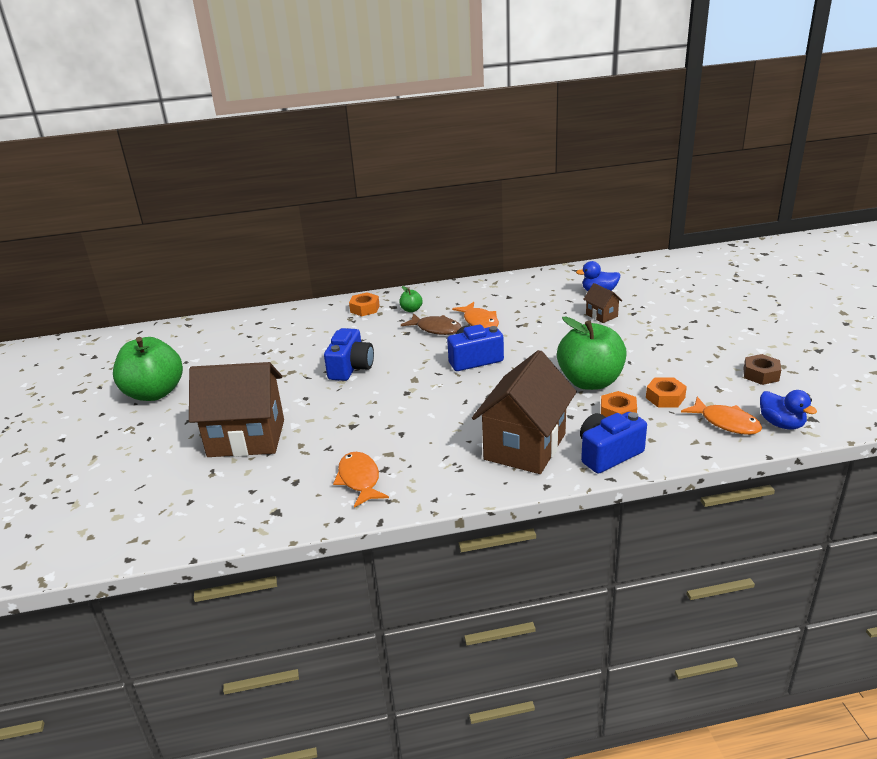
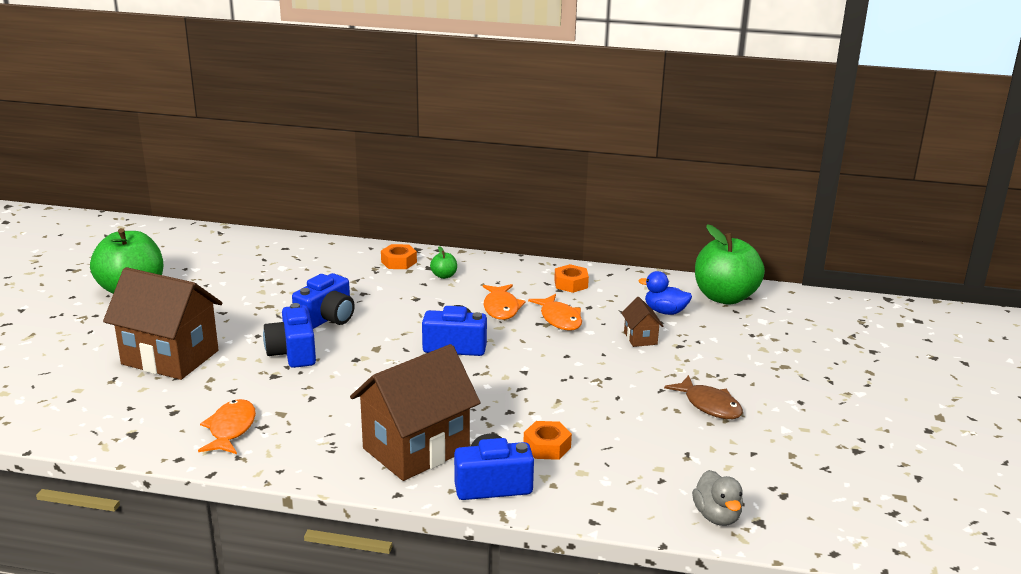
camera: 20 degrees right, 5 degrees down
(350, 403) = (293, 353): none -> blue camera
(436, 329) = (449, 303): brown fish -> brown fish (709, 405)
(590, 382) = (552, 405): green apple -> green apple (725, 297)
(665, 397) = (616, 447): orange nut -> orange nut (571, 284)
(726, 422) = (655, 494): orange fish -> orange fish (559, 319)
(761, 374) = (753, 456): brown nut -> none
(781, 424) = (717, 516): blue duck -> grey duck

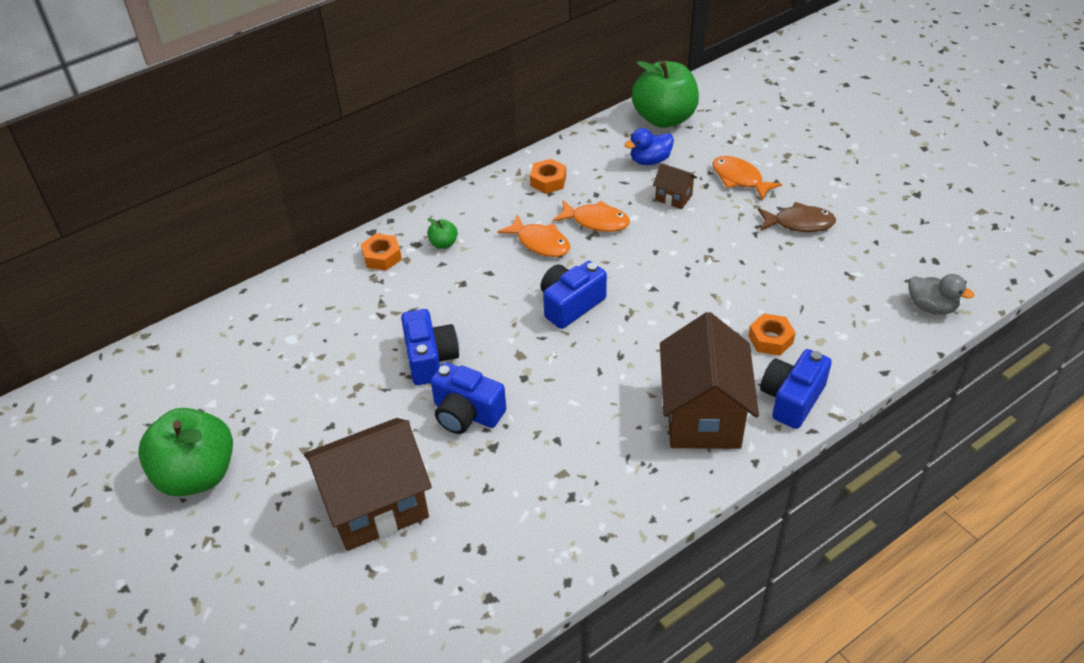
camera: 45 degrees left, 20 degrees up
(231, 429) = (554, 521): orange fish -> orange fish (739, 179)

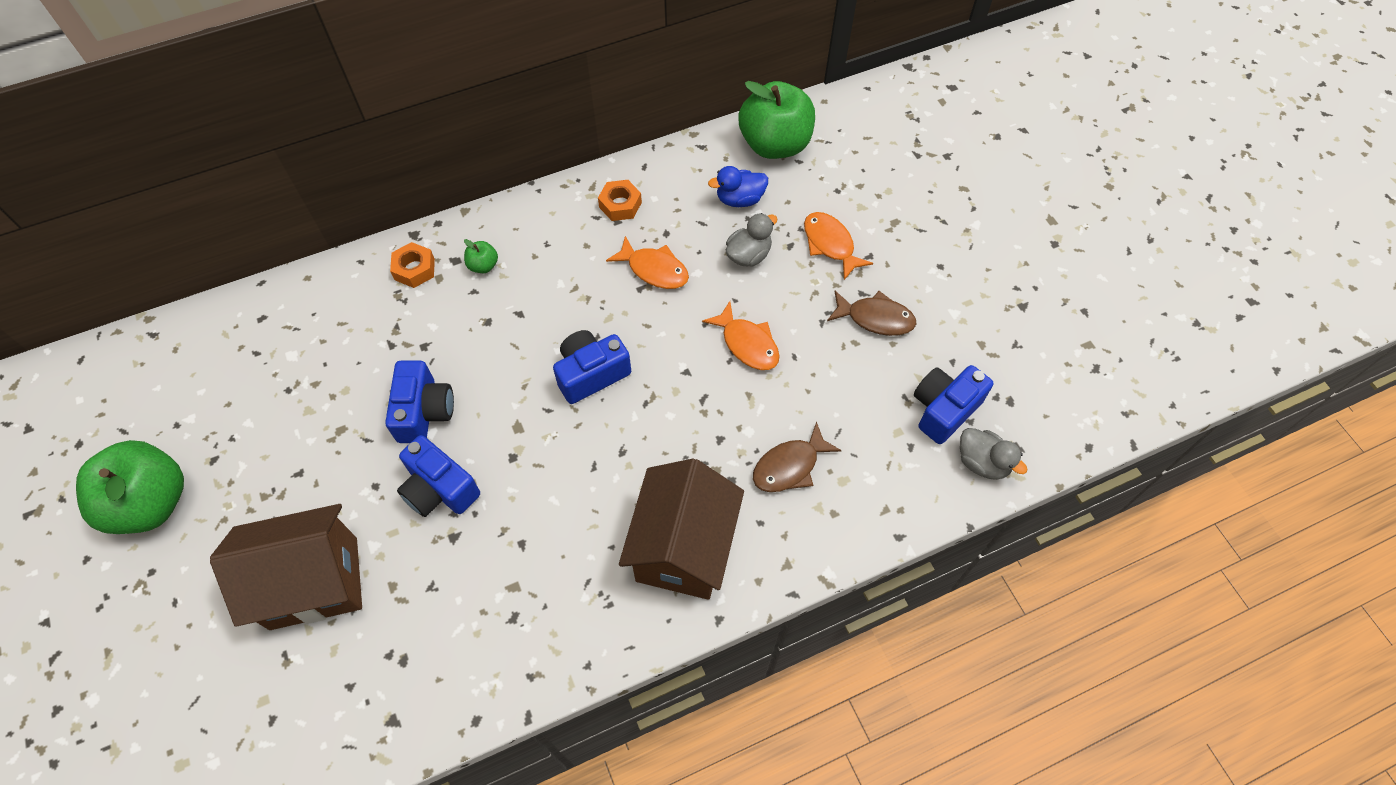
camera: 10 degrees right, 15 degrees up
(540, 243) = (585, 285): orange fish -> orange fish (747, 344)
(673, 197) = (748, 255): brown house -> grey duck
(770, 339) = (789, 466): orange nut -> brown fish
(791, 399) = (785, 548): blue camera -> blue camera (944, 409)

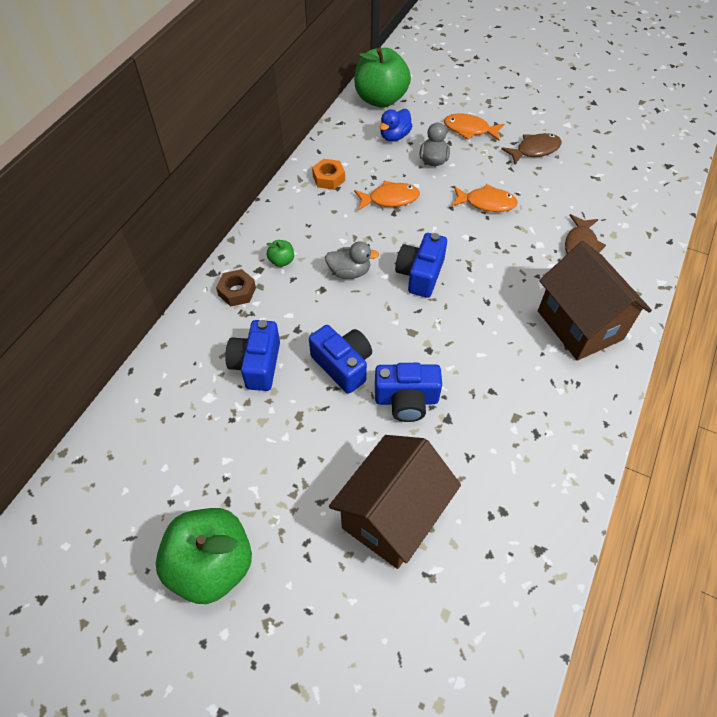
camera: 40 degrees left, 5 degrees down
(414, 269) = (237, 292): orange nut -> brown nut
(944, 409) = (617, 170): blue camera -> blue camera (257, 364)
(982, 462) = (663, 182): grey duck -> grey duck (349, 272)

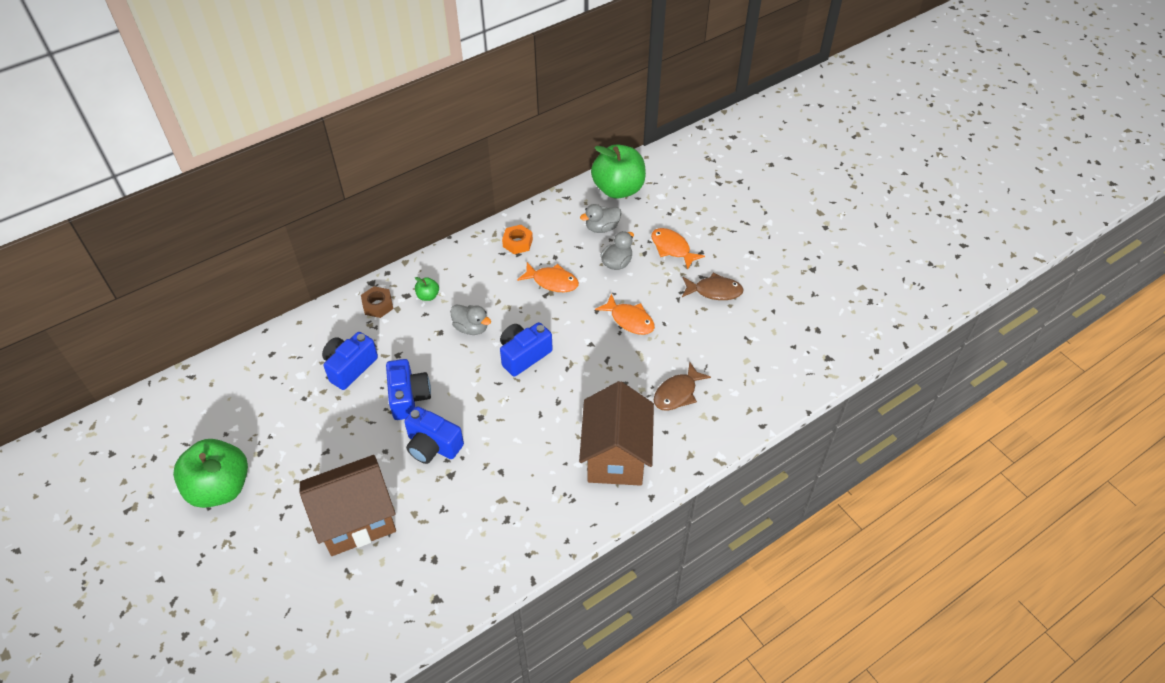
camera: 30 degrees right, 5 degrees down
(394, 136) = (602, 228): blue duck -> grey duck

